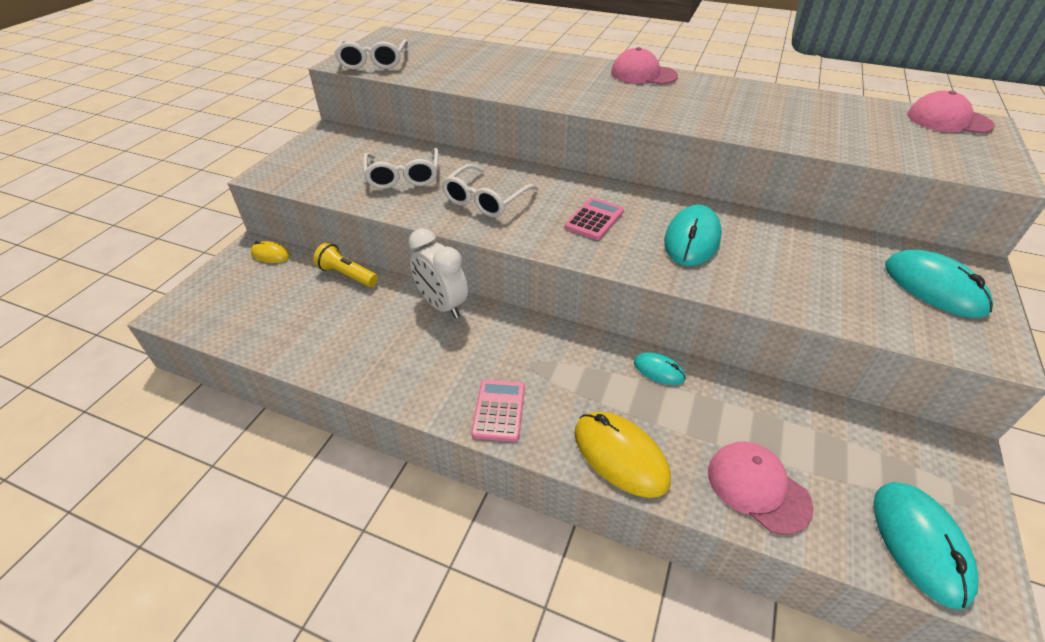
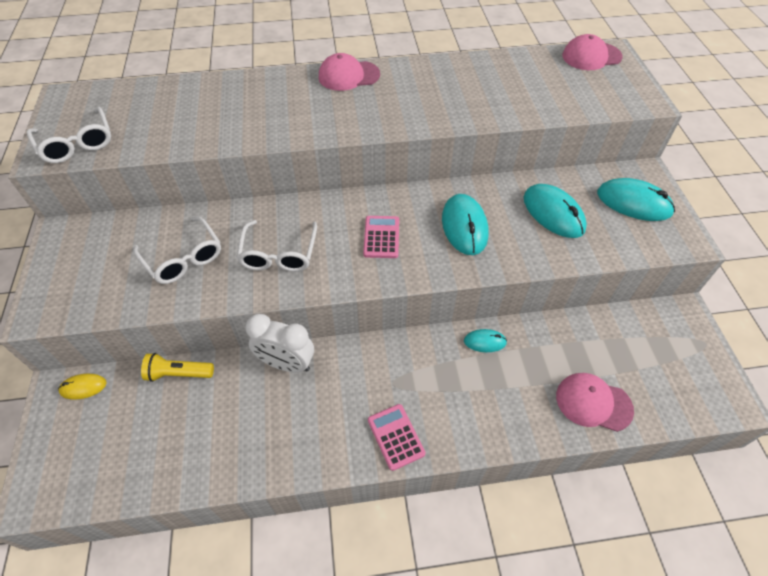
camera: 30 degrees left, 10 degrees up
(620, 456) = (500, 427): yellow mouse -> none
(919, 543) = (693, 391): turquoise mouse -> turquoise mouse (553, 213)

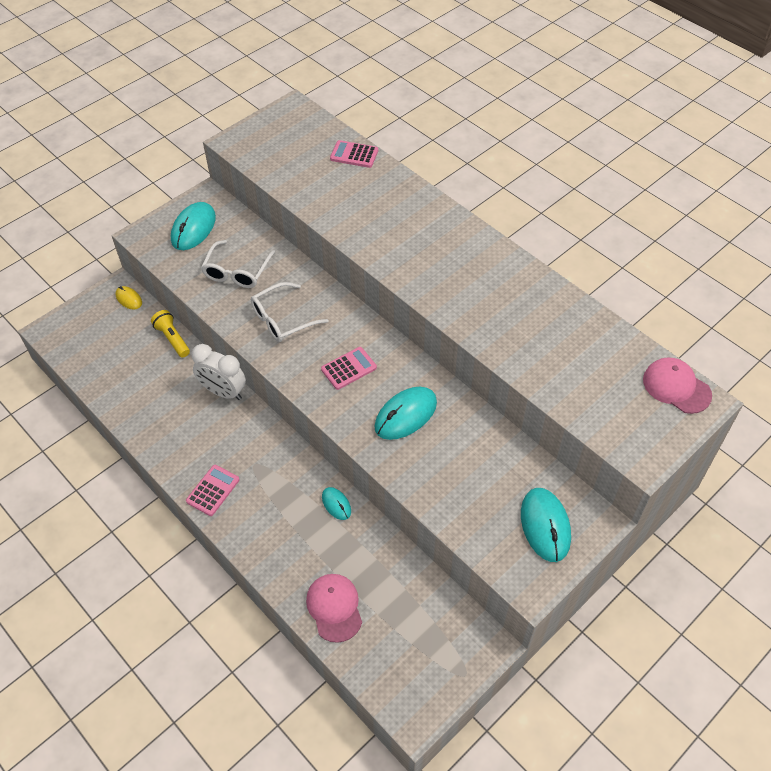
camera: 55 degrees right, 0 degrees up
(76, 143) = (257, 148): white glasses -> none
(175, 90) = (354, 155): none -> pink calculator
(286, 363) = (223, 392): white clock -> white clock turned 45 degrees counterclockwise
(348, 76) = (468, 237): pink cap -> none
(553, 213) = (476, 469): turquoise mouse -> turquoise mouse (193, 228)

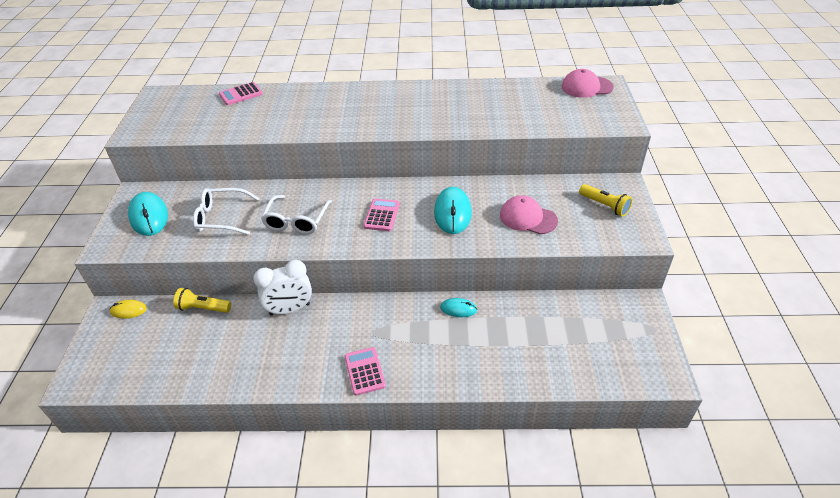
camera: 45 degrees left, 10 degrees down
(237, 271) = (222, 218): white glasses -> white glasses turned 120 degrees clockwise
(334, 607) = (540, 364): pink cap -> pink cap (528, 218)
(545, 525) = (604, 206): turquoise mouse -> yellow flashlight

